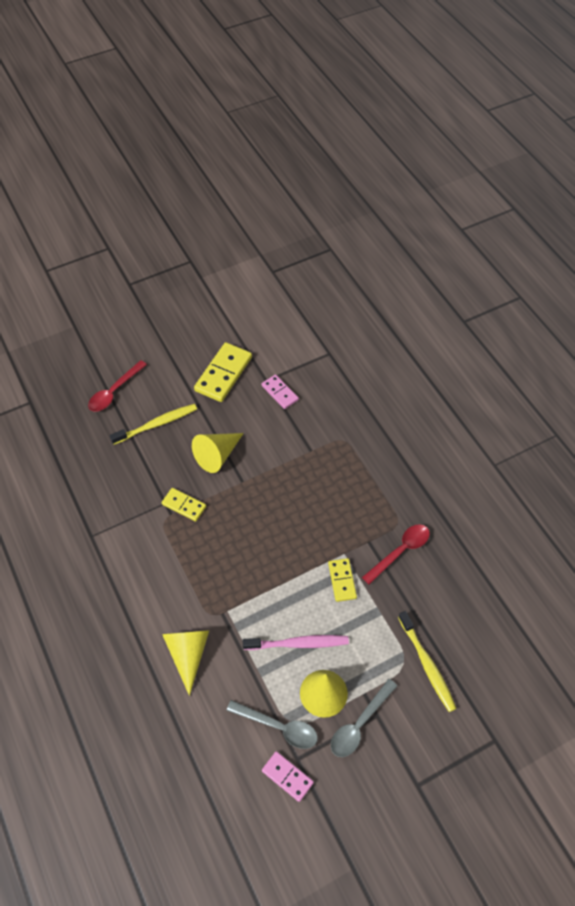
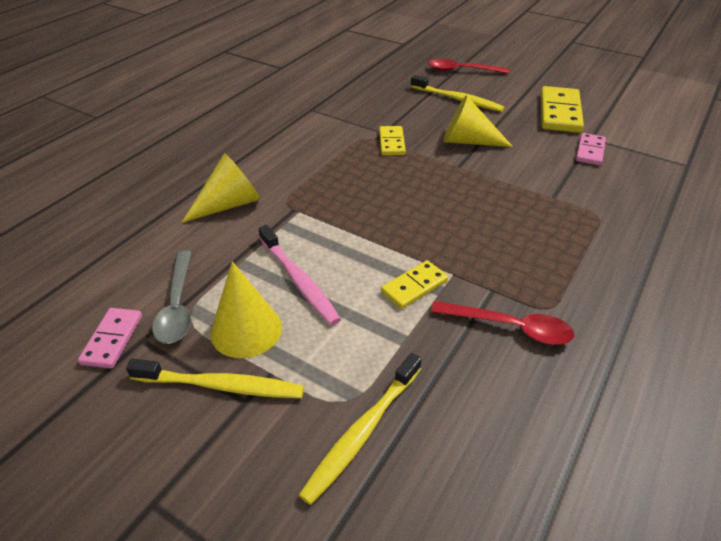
camera: 60 degrees right, 15 degrees down
(223, 374) = (559, 113): yellow domino -> yellow domino turned 75 degrees counterclockwise
(359, 724) = (221, 385): grey spoon -> yellow toothbrush

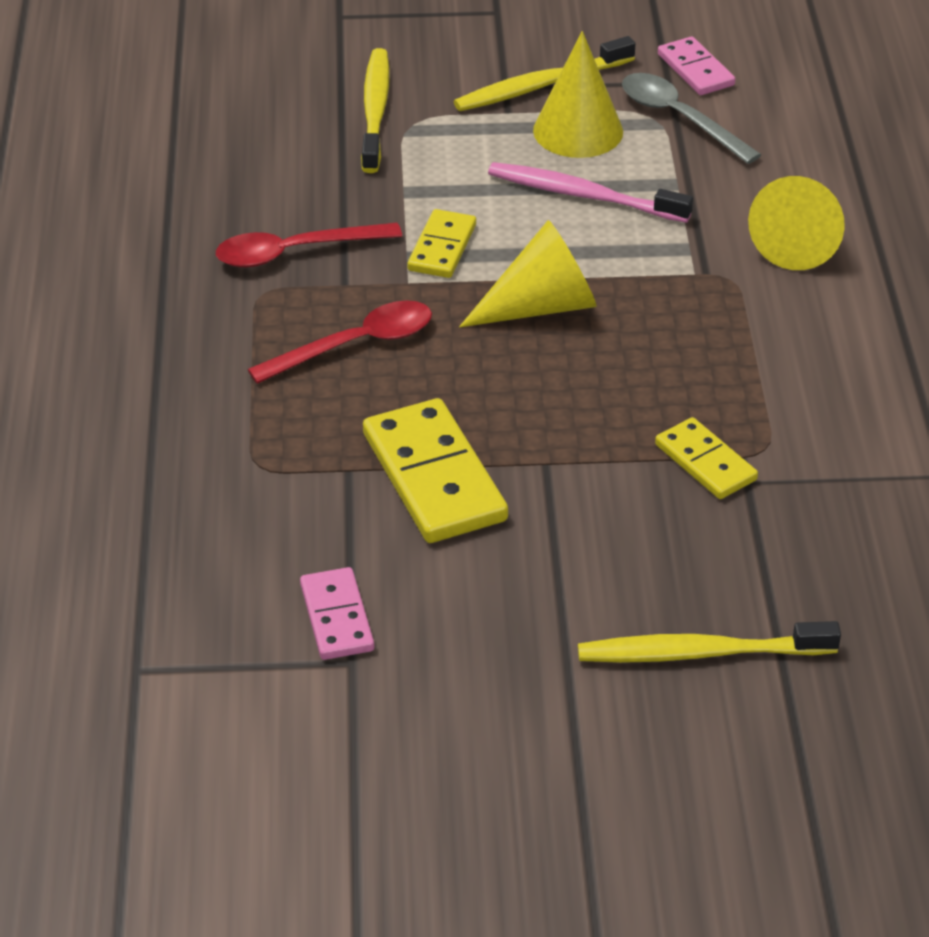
camera: 145 degrees right, 0 degrees up
(462, 70) = (789, 779): red spoon -> red spoon (355, 345)
(468, 141) = (577, 533): yellow cone -> yellow cone (541, 307)
(559, 113) = (458, 718): yellow domino -> yellow domino (434, 477)

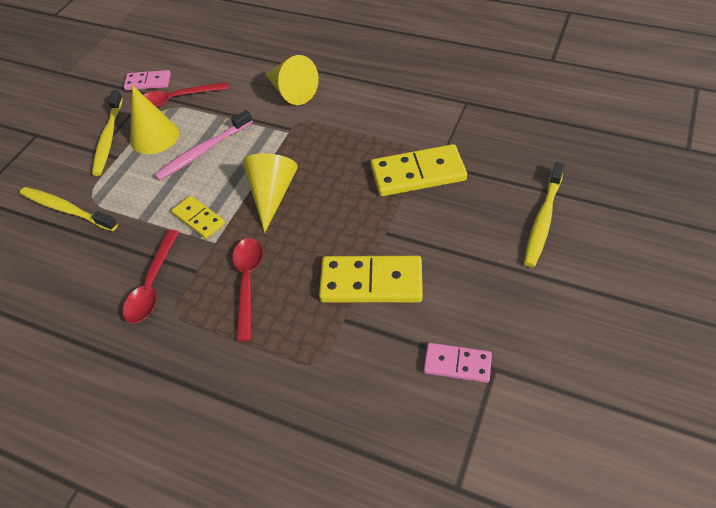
camera: 60 degrees left, 10 degrees up
(679, 118) = (177, 99): grey spoon -> red spoon
(705, 462) = (418, 173): yellow domino -> yellow domino, size x1.72

